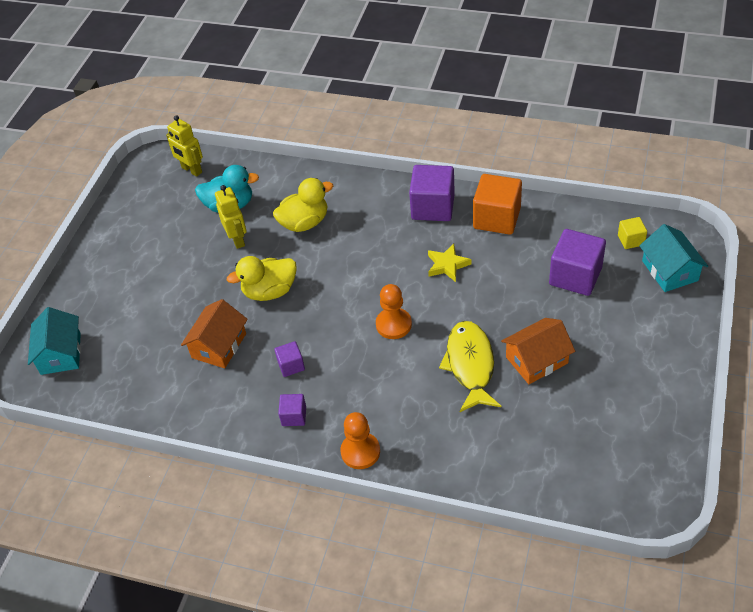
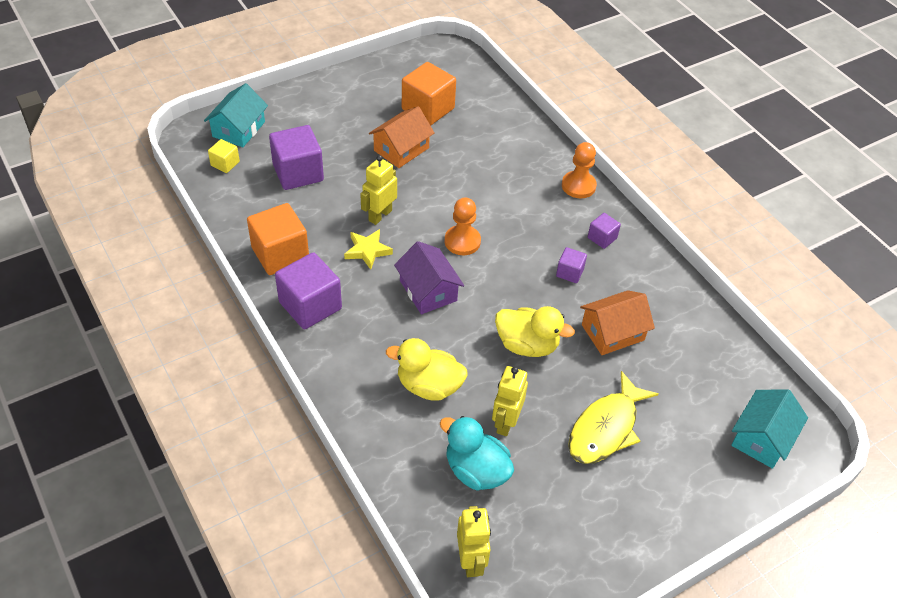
camera: 145 degrees left, 0 degrees up
(374, 273) = (428, 290): none -> purple house
(470, 365) = (445, 178): yellow fish -> yellow fish (605, 428)
(474, 295) = (380, 215): none -> yellow robot
(536, 360) = (401, 149): orange house -> orange house turned 60 degrees counterclockwise
(572, 419) = (428, 109): none -> orange cube

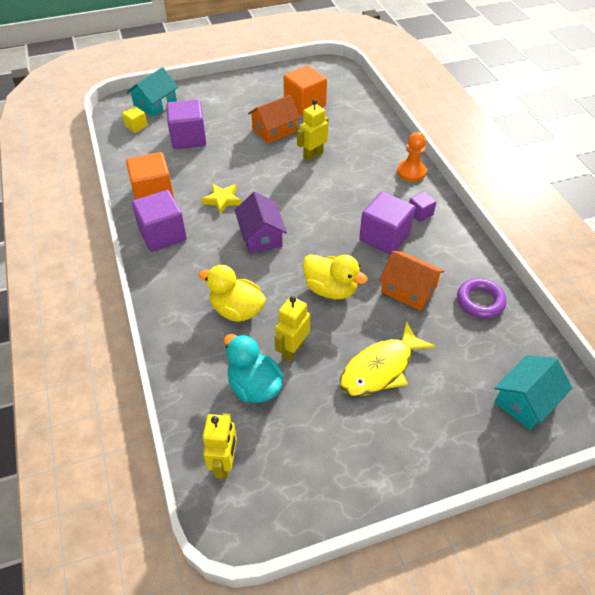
camera: 15 degrees right, 0 degrees up
(380, 215) = (241, 175): yellow robot -> yellow robot (313, 155)
(462, 241) = (301, 202): orange pawn -> none
(569, 272) = (384, 237): purple cube -> purple cube, size x1.97
(612, 332) = (408, 289): orange house -> orange house turned 45 degrees clockwise
(692, 335) = (480, 301): none -> purple ring

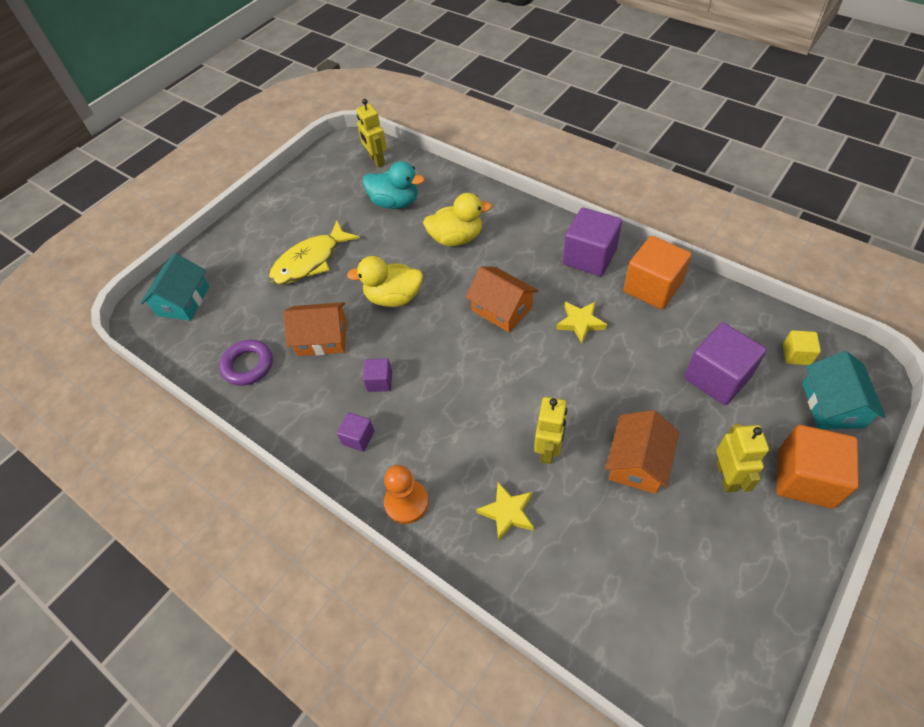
camera: 150 degrees right, 5 degrees up
(261, 236) = (502, 309): purple house -> orange house
(292, 349) = (387, 237): yellow robot -> yellow robot (727, 476)
(304, 104) = (654, 549): orange cube -> orange cube (805, 478)
(360, 144) = (507, 512): none -> yellow star
(380, 368) = (310, 261): yellow fish -> yellow fish turned 150 degrees counterclockwise
(384, 237) = (379, 381): purple cube -> purple cube, size x0.51

